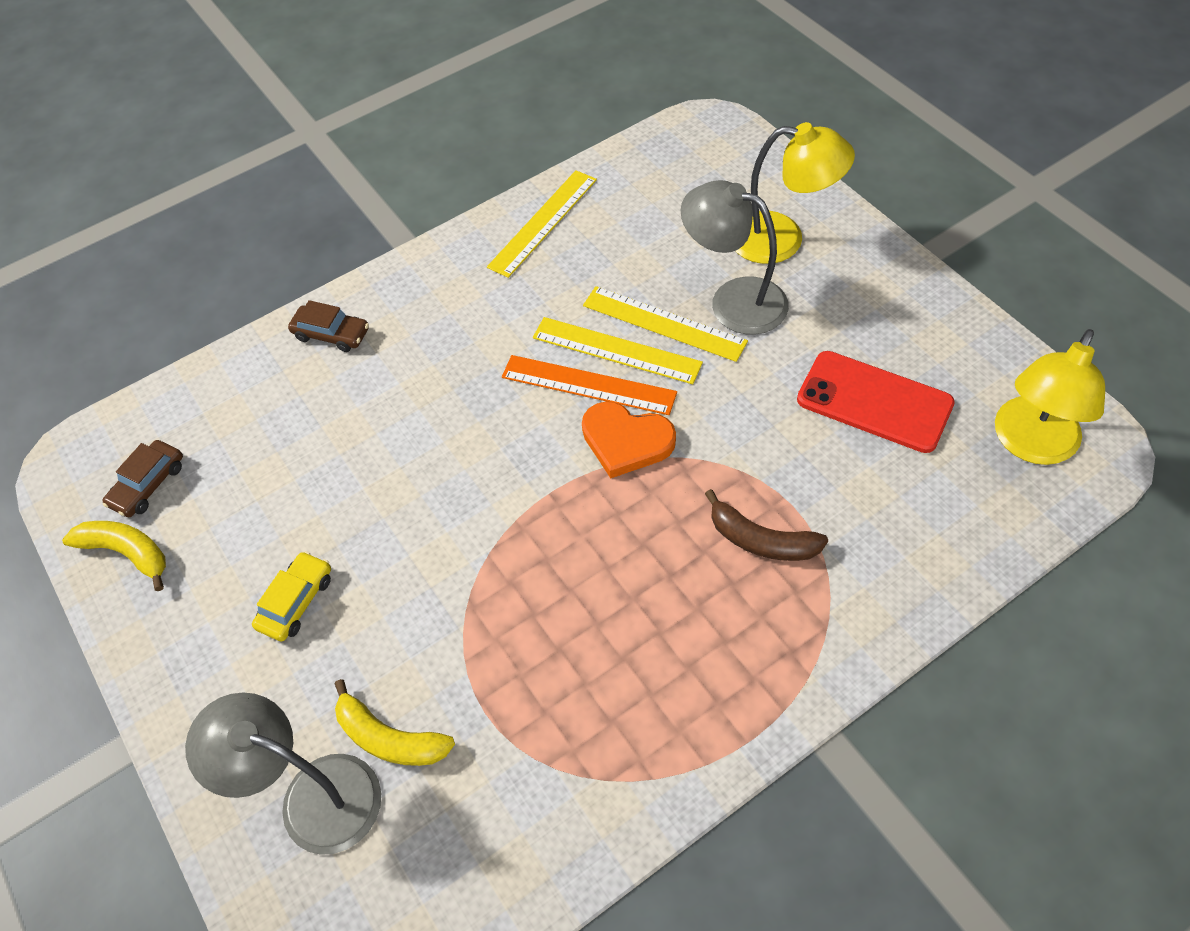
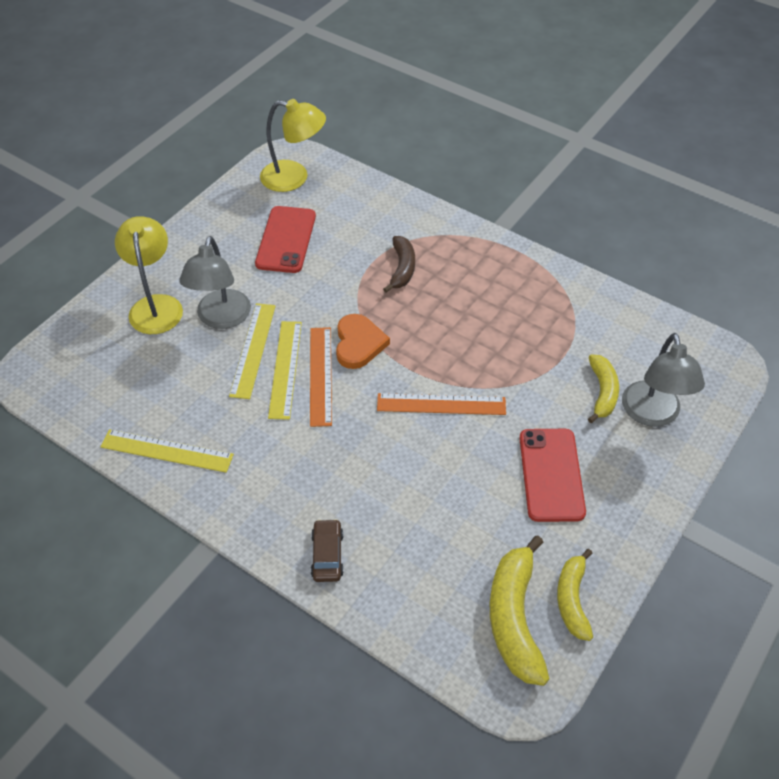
camera: 115 degrees left, 5 degrees down
(148, 484) = (514, 618): brown car -> yellow banana
(296, 601) = (551, 475): yellow car -> red phone
(475, 508) = (441, 404): none -> orange ruler

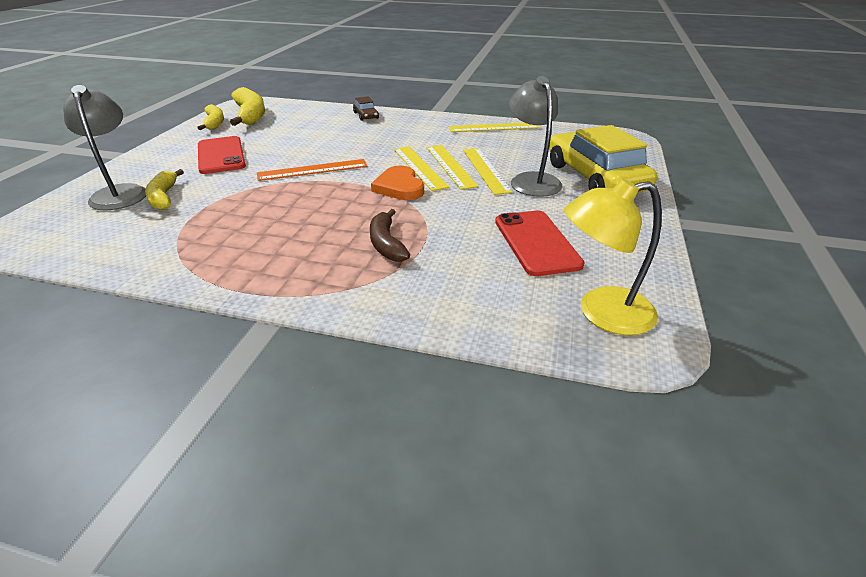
camera: 160 degrees right, 15 degrees down
(156, 305) = (595, 177): yellow lamp -> yellow car
(320, 375) = (419, 167): orange ruler -> yellow ruler

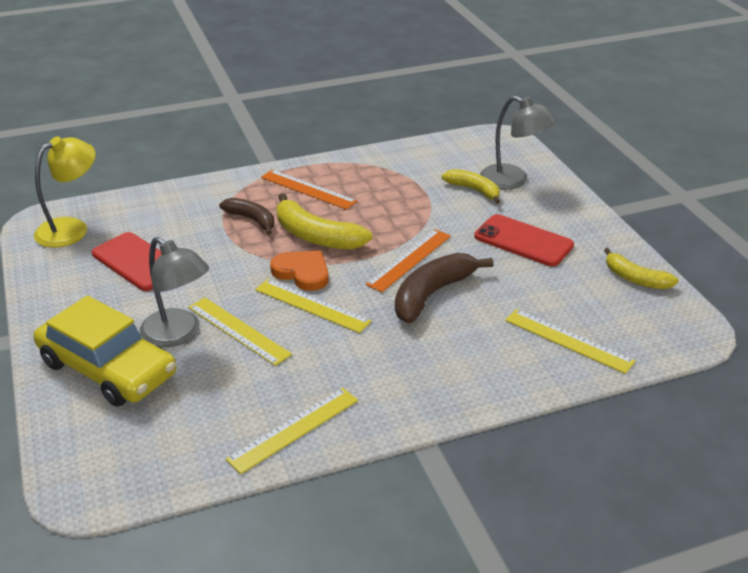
camera: 145 degrees right, 0 degrees up
(250, 115) = (631, 310): yellow banana -> yellow banana (316, 236)
(288, 255) = (308, 189): none -> orange ruler
(335, 150) = (432, 294): none -> brown banana
(366, 115) = (499, 377): brown car -> none
(450, 166) = (282, 321): yellow ruler -> yellow ruler (568, 340)

